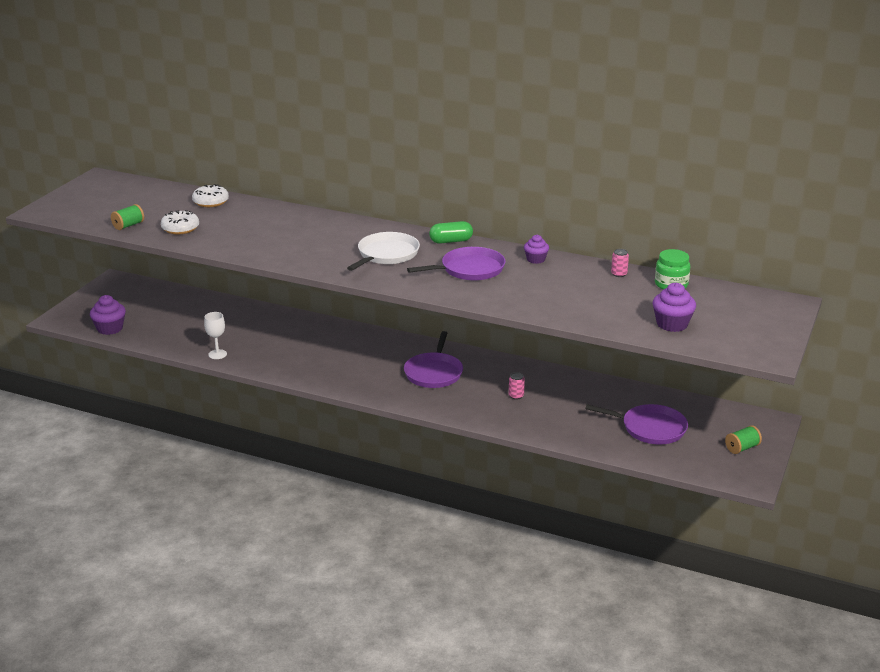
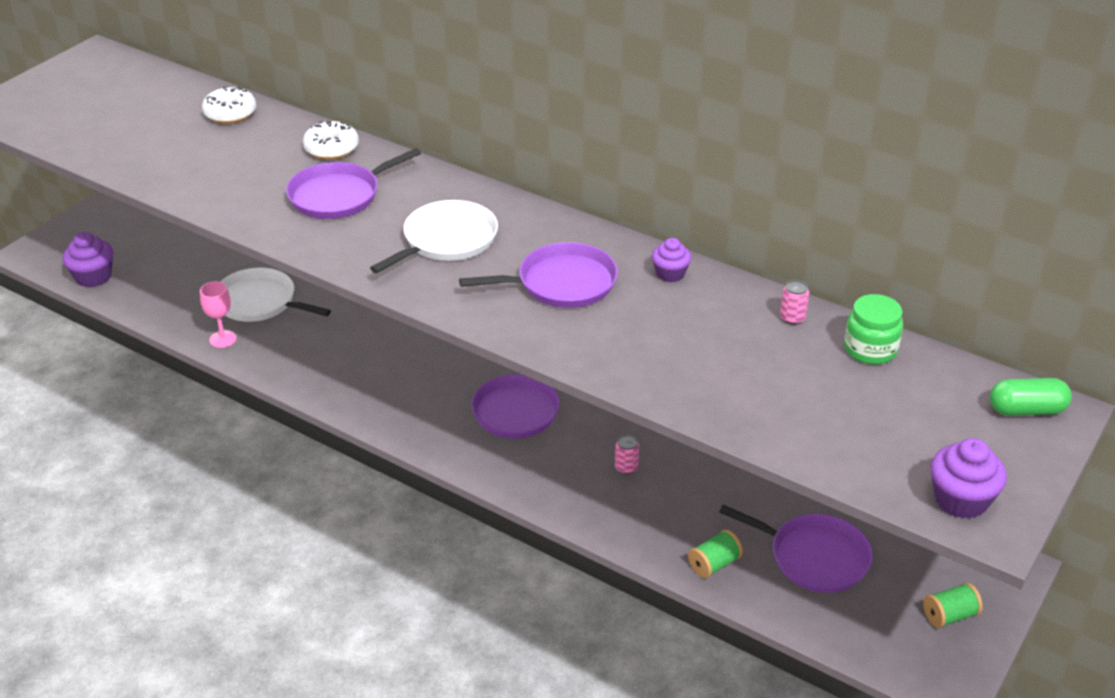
camera: 10 degrees right, 10 degrees up
(128, 225) = (99, 147): green spool -> green spool (714, 564)
(180, 228) = (168, 160): white donut -> white donut (331, 148)
(217, 354) = (223, 339): white goblet -> pink goblet
(235, 332) = (260, 302): none -> white pan
(305, 238) = (339, 195): none -> purple pan
(451, 241) = (552, 223): green capsule -> green capsule (1026, 410)
(672, 324) = (848, 435): purple cupcake -> purple cupcake (961, 500)

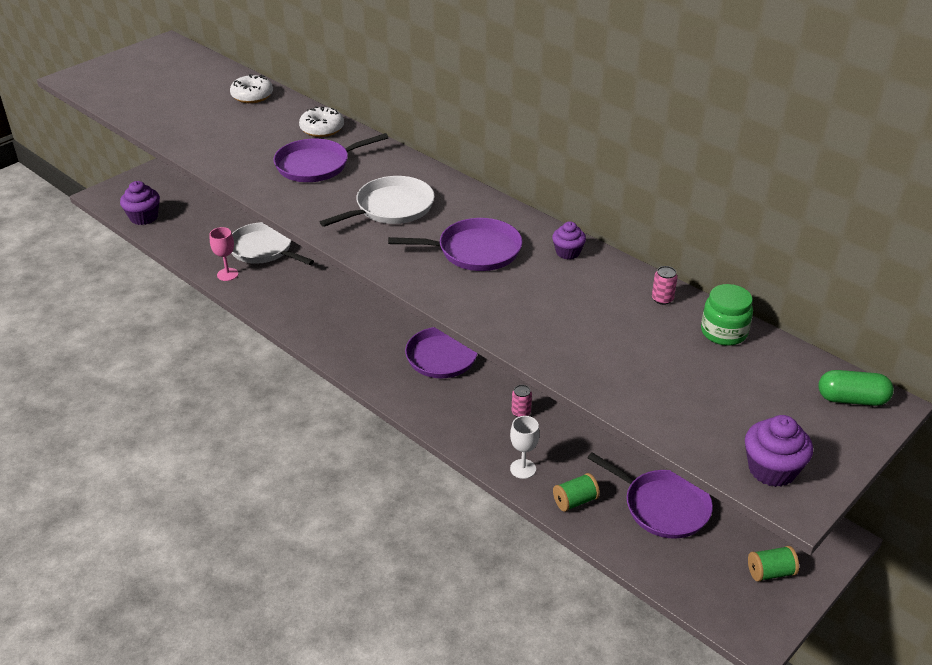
camera: 10 degrees right, 0 degrees up
(645, 534) = (523, 469): none -> white goblet

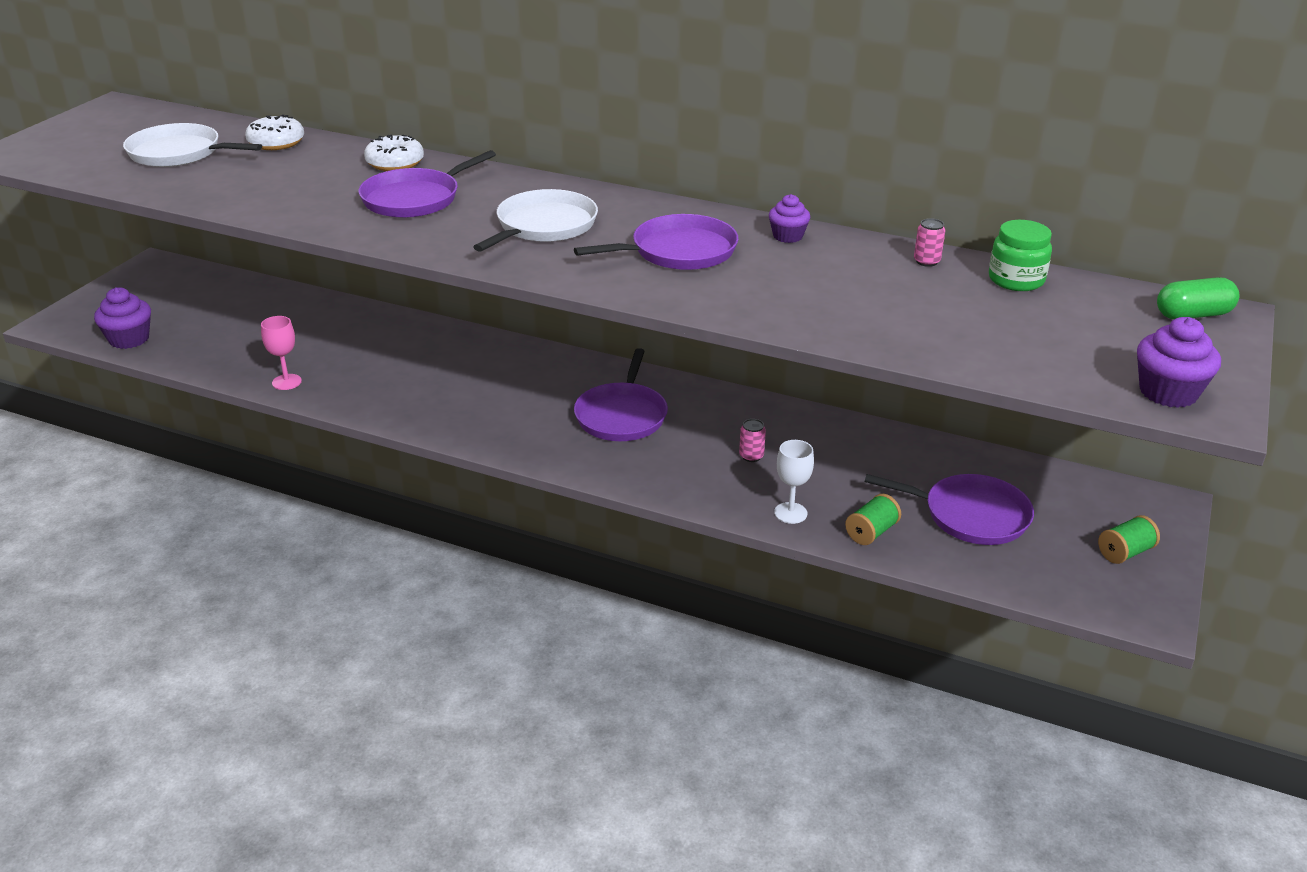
camera: 20 degrees left, 5 degrees down
(263, 249) = (320, 347): white pan -> white pan (179, 153)

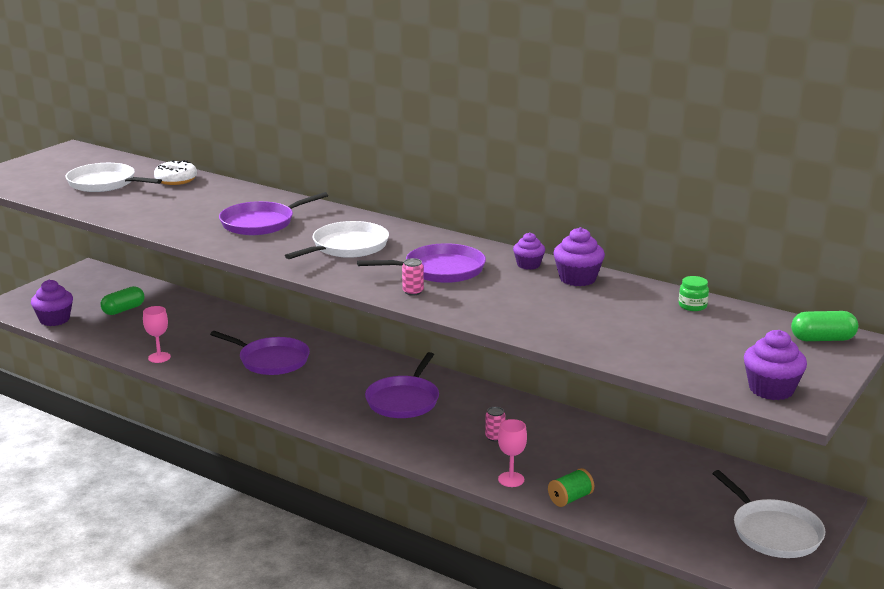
camera: 10 degrees right, 10 degrees down
(219, 318) = (123, 310): none -> green capsule
(395, 163) = (256, 198): white donut -> none
(790, 513) = (511, 479): white goblet -> pink goblet
(857, 252) = (577, 279): none -> purple cupcake
(926, 261) = (628, 289): pink can -> pink can (413, 292)
(970, 515) = (655, 494): purple pan -> purple pan (271, 360)
(1016, 280) = (692, 306): green jar -> green jar, size x0.65
(1125, 552) = (773, 532): green spool -> white pan

